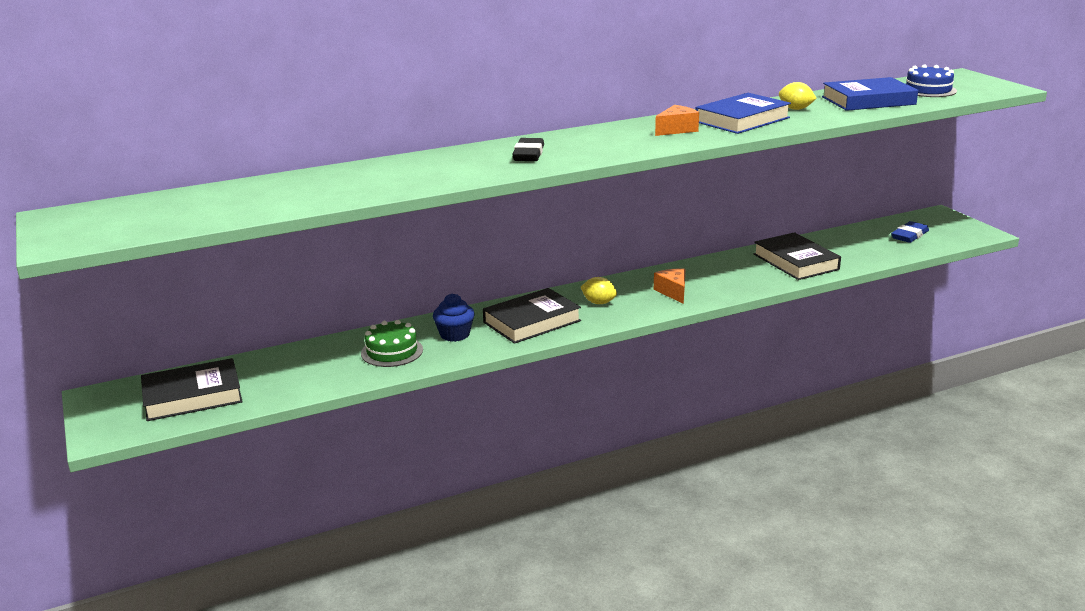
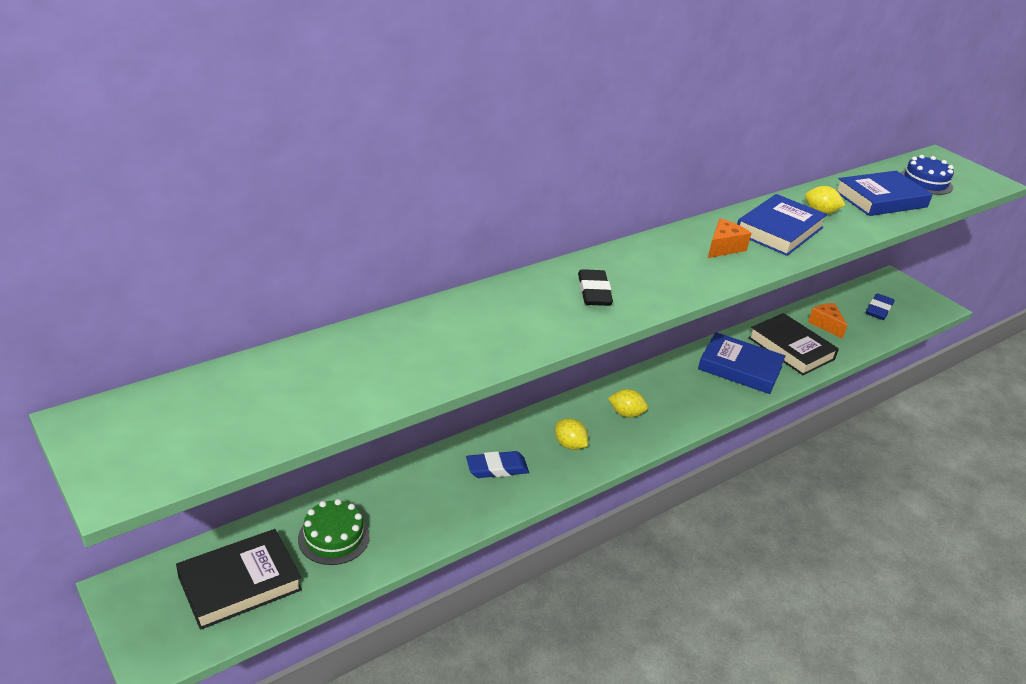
camera: 15 degrees left, 10 degrees up
(392, 351) = (439, 498): green cake -> green cake (333, 537)
(454, 334) = (497, 468): blue cupcake -> blue eraser
(532, 321) = (569, 445): black book -> yellow lemon
(673, 292) = (692, 395): orange cheese -> orange cheese (826, 325)
(733, 274) = (740, 368): none -> blue book

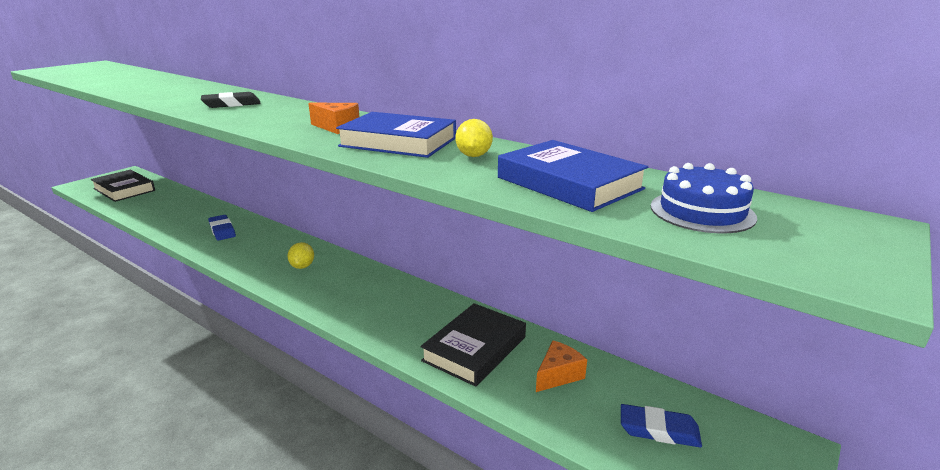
camera: 75 degrees right, 10 degrees down
(333, 537) = (156, 201): green cake -> none
(569, 445) = (253, 250): yellow lemon -> none
(740, 368) = (409, 316): blue book -> none

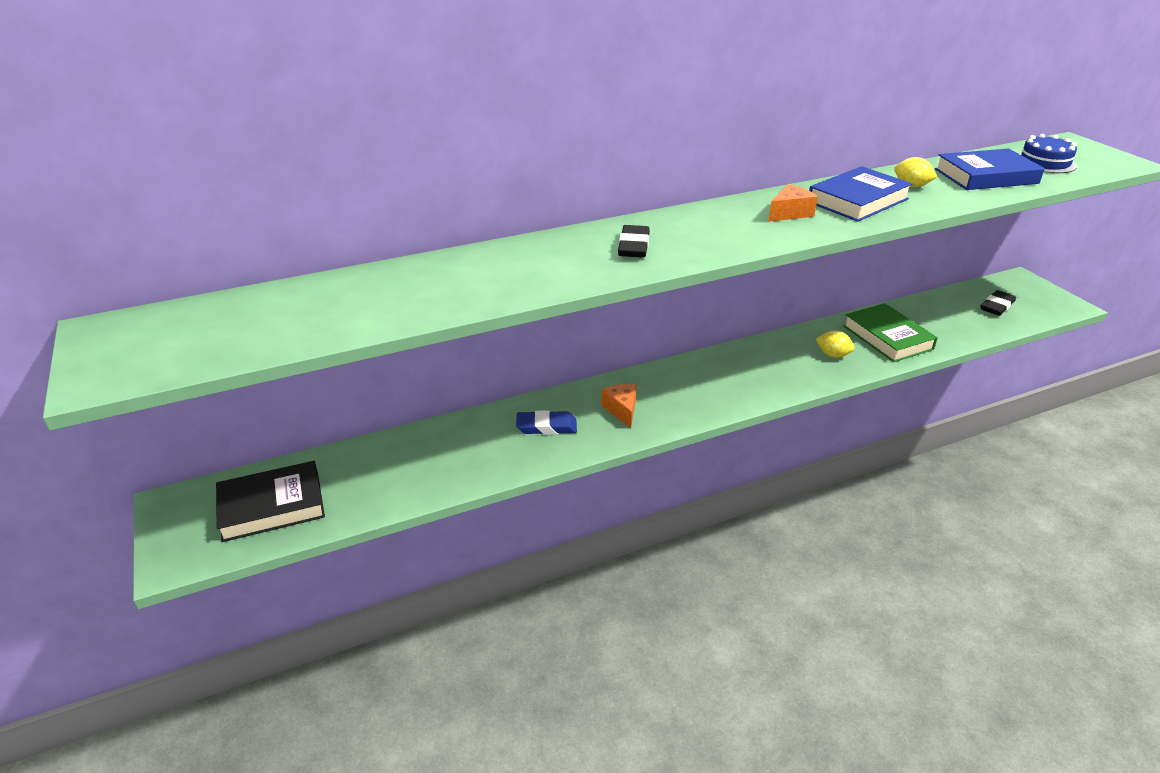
camera: 60 degrees left, 10 degrees up
(302, 266) = (692, 387): yellow lemon -> yellow lemon (832, 355)
(474, 349) = (887, 337): black book -> green book
(558, 375) = (932, 318): orange cheese -> orange cheese (622, 410)
(659, 430) = (997, 306): blue eraser -> black eraser

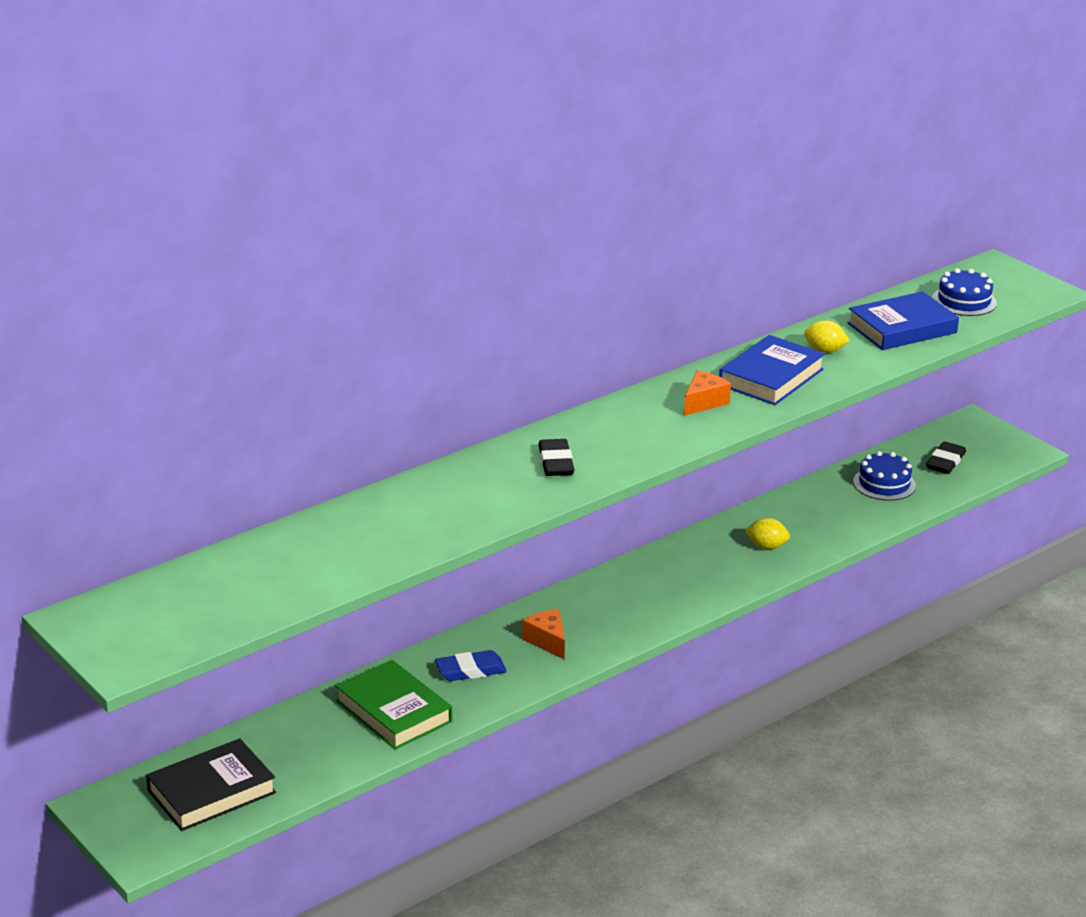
camera: 15 degrees left, 5 degrees down
(887, 337) = (825, 517): green book -> green book (393, 711)
(942, 317) = (884, 484): none -> blue cake

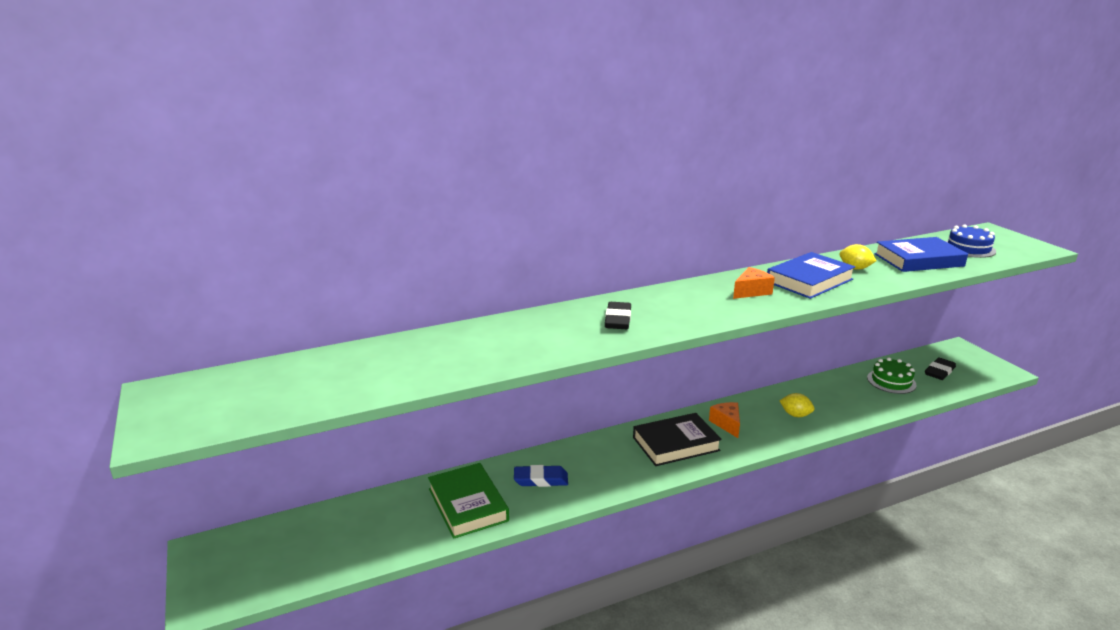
camera: 15 degrees right, 5 degrees down
(211, 792) = (293, 552): black book -> black book (676, 444)
(547, 641) = (608, 464): orange cheese -> orange cheese (727, 424)
(884, 484) = (891, 381): blue cake -> green cake

